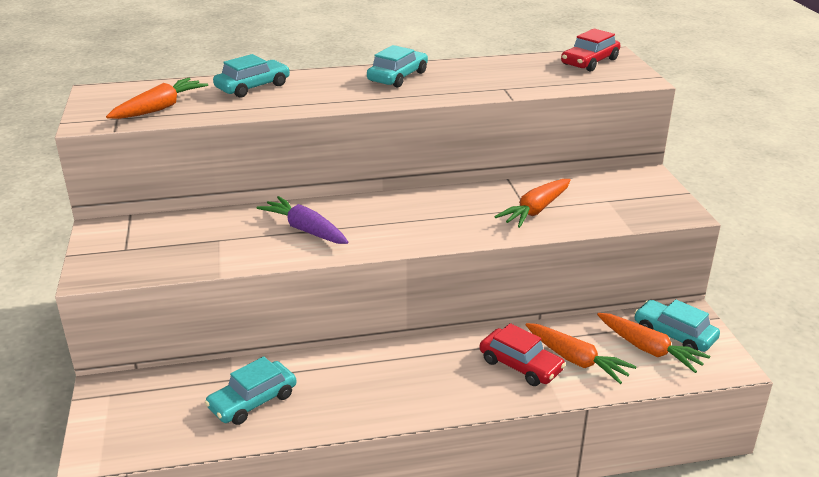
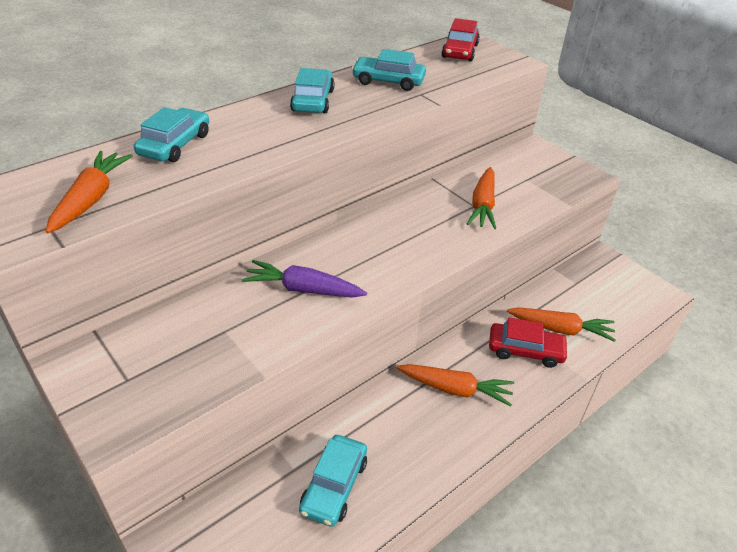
camera: 30 degrees left, 10 degrees up
(649, 349) = (600, 299): orange carrot -> orange carrot (455, 389)
(674, 334) = (605, 279): turquoise car -> turquoise car (388, 81)

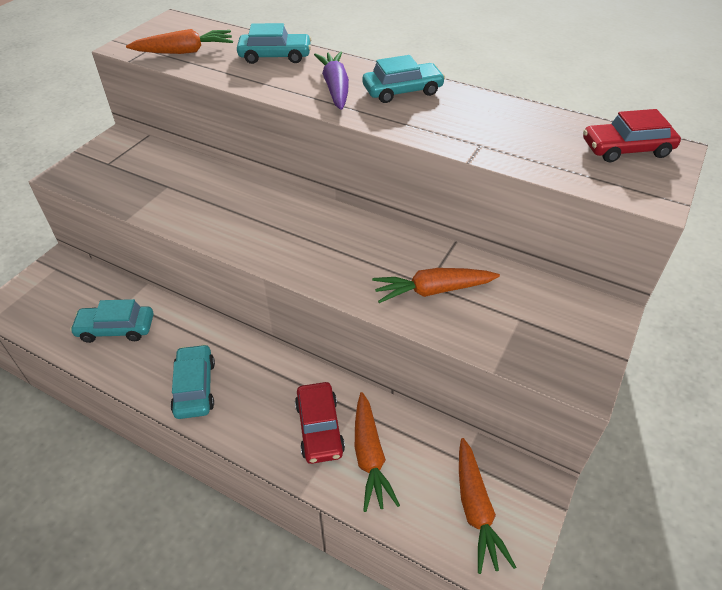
camera: 70 degrees right, 5 degrees up
(303, 289) = (230, 208): purple carrot -> purple carrot (335, 88)
(388, 81) = (488, 120): turquoise car -> turquoise car (195, 387)
(455, 389) = (241, 380): orange carrot -> orange carrot (476, 510)

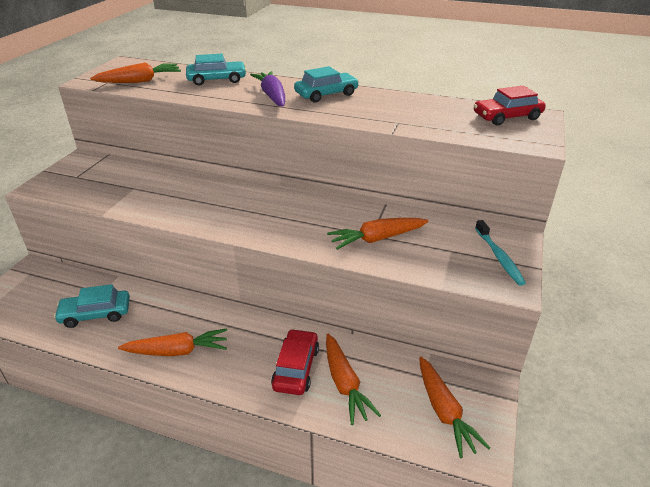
camera: 10 degrees left, 10 degrees down
(195, 387) = (178, 351): turquoise car -> orange carrot
(319, 428) = (296, 368): red car -> red car turned 150 degrees counterclockwise
(577, 336) = (499, 257): none -> turquoise toothbrush

